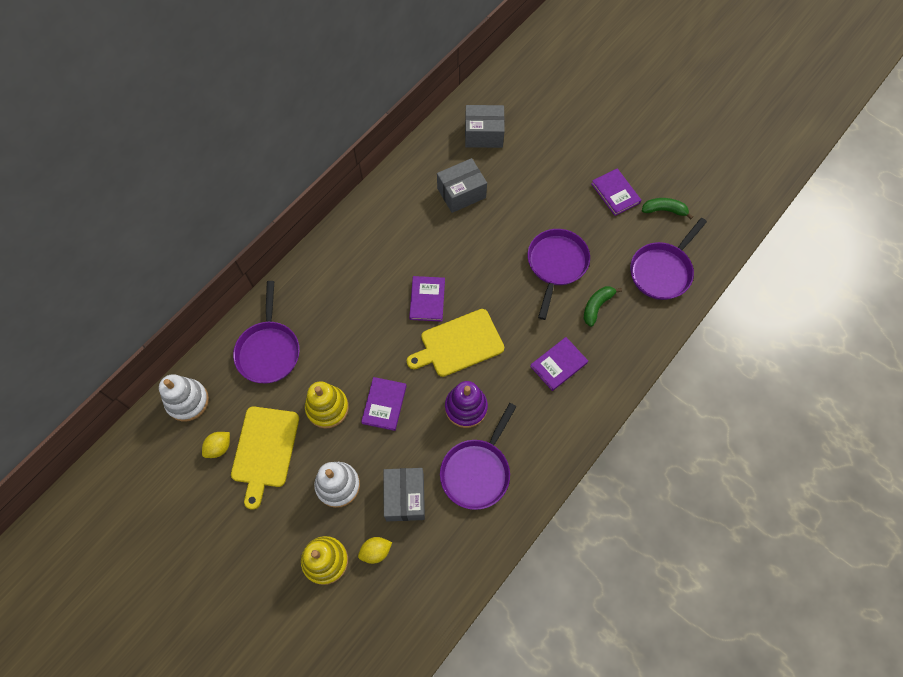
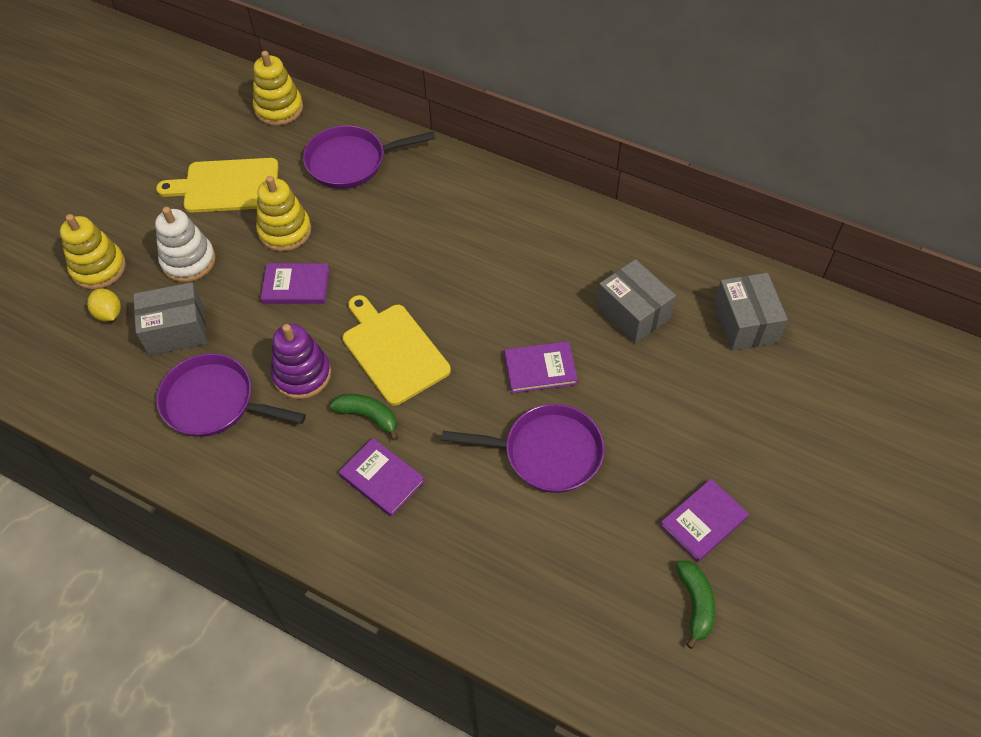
camera: 80 degrees right, 10 degrees down
(187, 401) = (279, 108): white stacking toy -> yellow stacking toy
(219, 447) = (227, 147): yellow lemon -> none
(427, 300) = (452, 303): purple book -> purple book (540, 369)
(597, 306) = (488, 519): green banana -> green banana (368, 416)
(662, 271) = (575, 612): purple pan -> none

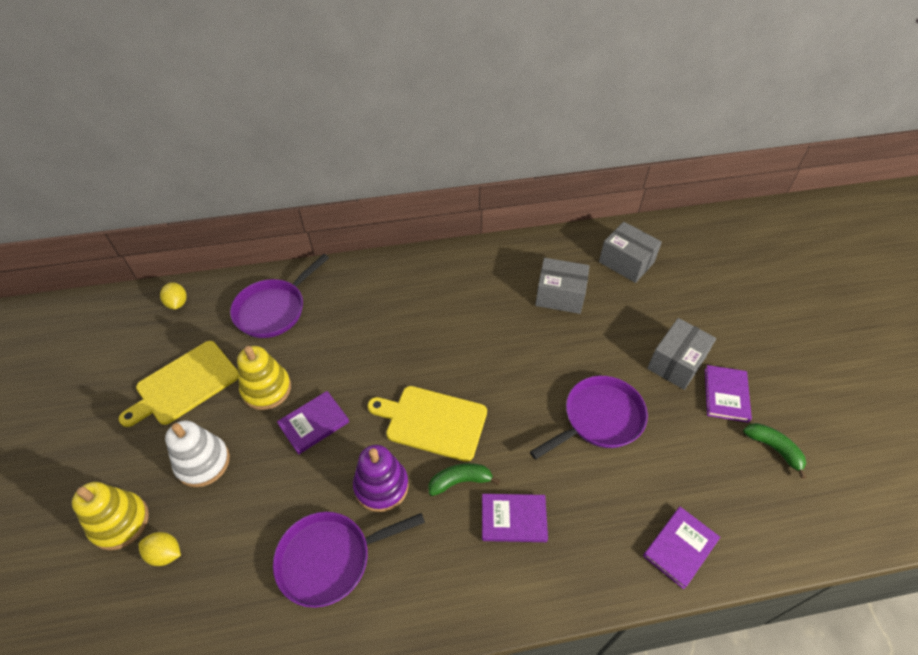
camera: 40 degrees left, 5 degrees down
(176, 330) = (242, 525): grey box -> grey box (676, 363)
(279, 108) = (177, 303): yellow stacking toy -> yellow lemon
(540, 369) = (541, 367): purple book -> purple book (680, 547)

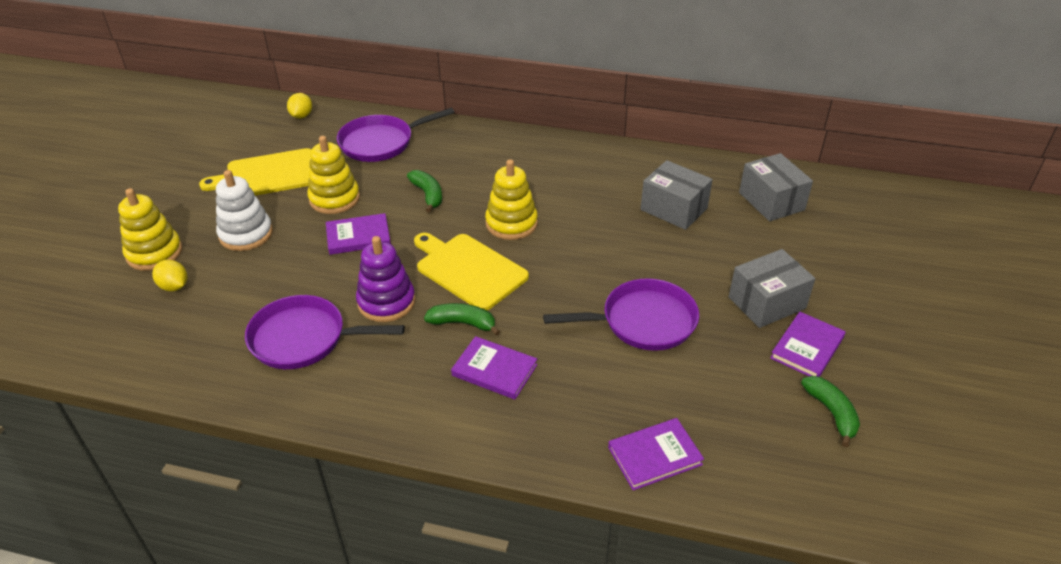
camera: 25 degrees right, 10 degrees down
(350, 353) = (428, 195): none -> green banana
(440, 358) = (511, 223): none -> yellow stacking toy

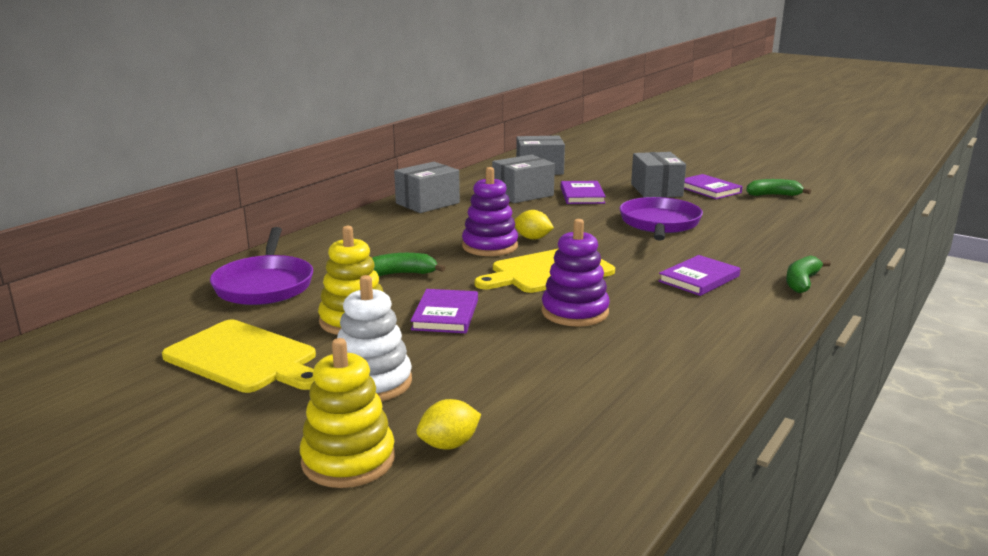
camera: 70 degrees left, 20 degrees down
(268, 175) = (244, 358): yellow cutting board -> yellow cutting board turned 60 degrees counterclockwise
(301, 116) = (123, 324): yellow lemon -> yellow lemon (533, 238)
(304, 338) = (613, 360): purple pan -> none
(463, 323) = (628, 283): green banana -> green banana (802, 282)
(511, 223) = (490, 246): yellow stacking toy -> purple stacking toy
(604, 160) = (427, 203): none -> grey box
(654, 456) = (810, 243): purple book -> purple book (582, 195)

